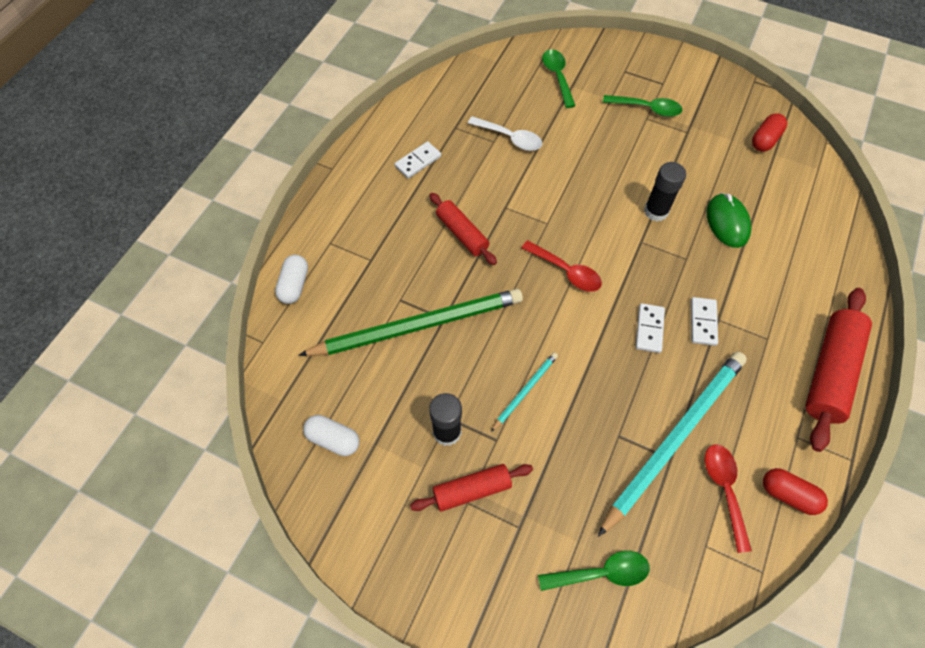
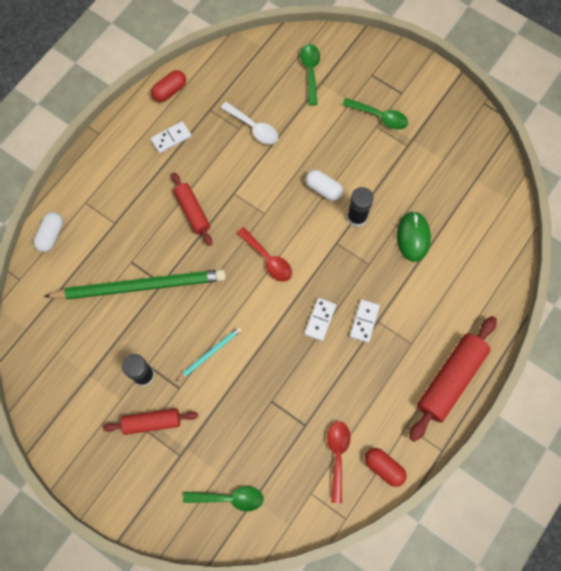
camera: 10 degrees right, 10 degrees up
(333, 439) = (59, 366): white capsule -> white capsule (323, 189)
(675, 438) = (313, 410): turquoise pencil -> none
(765, 140) = (472, 164): red capsule -> red capsule (170, 91)

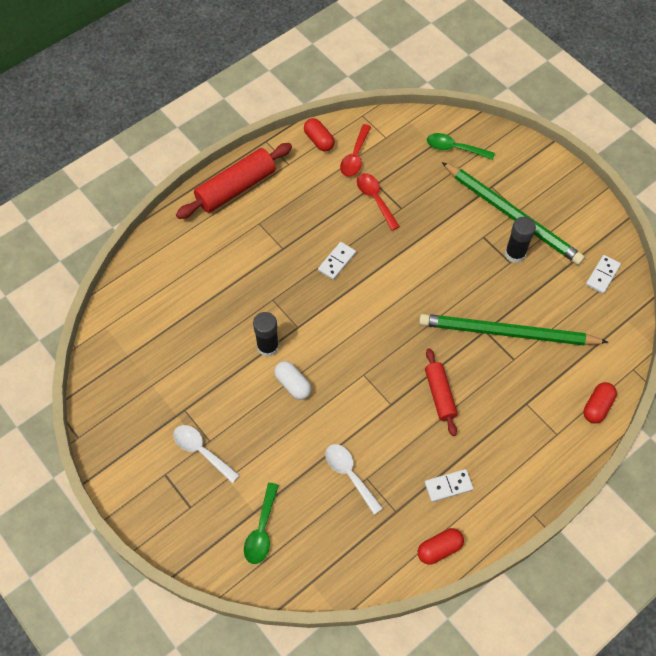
camera: 165 degrees left, 10 degrees down
(51, 235) = (597, 406): white capsule -> red capsule
(152, 422) = (512, 215): red rolling pin -> green pencil
(210, 353) = (449, 257): turquoise pencil -> none
(268, 259) = (371, 327): red spoon -> red spoon (375, 199)
(364, 321) = (295, 251): white domino -> white domino (602, 275)
(379, 116) = (201, 451): green spoon -> white spoon
(413, 237) = (218, 314): green mouse -> none

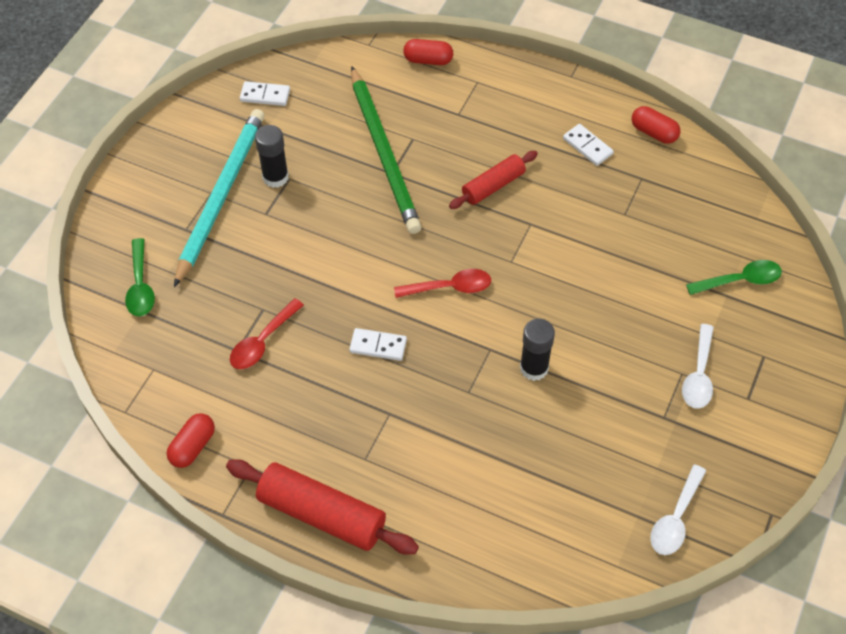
camera: 115 degrees left, 5 degrees down
(293, 384) = (564, 322): white capsule -> none
(349, 474) = (631, 229): white spoon -> white spoon (675, 519)
(355, 157) = (203, 391): red spoon -> red spoon (450, 287)
(512, 215) = (221, 195): green pencil -> turquoise pencil

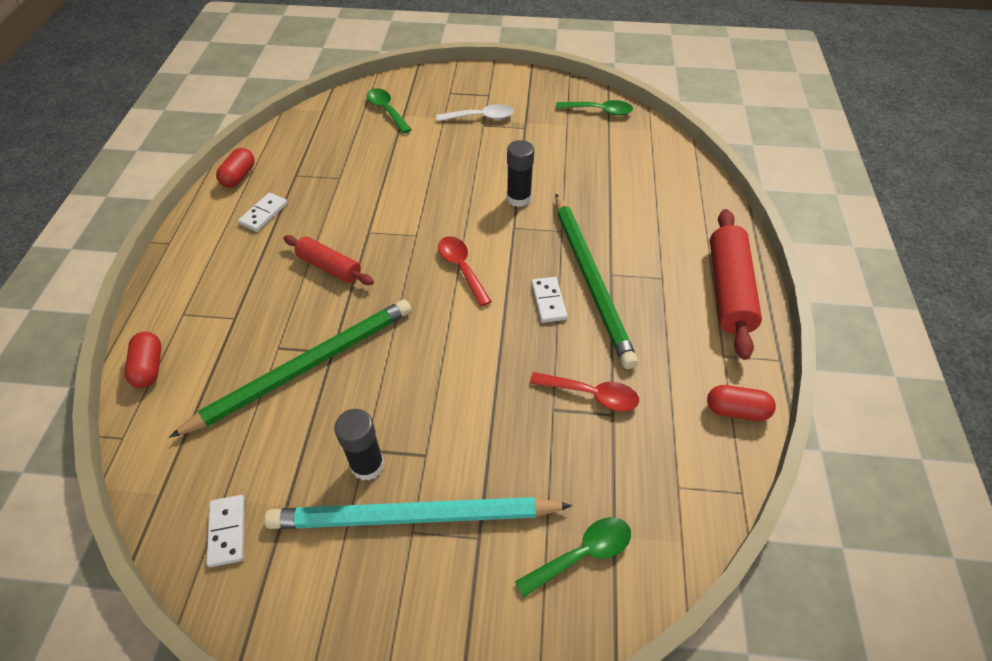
camera: 110 degrees left, 5 degrees down
(389, 392) = (591, 280): none -> green pencil
(675, 519) = (599, 111): white spoon -> green spoon

